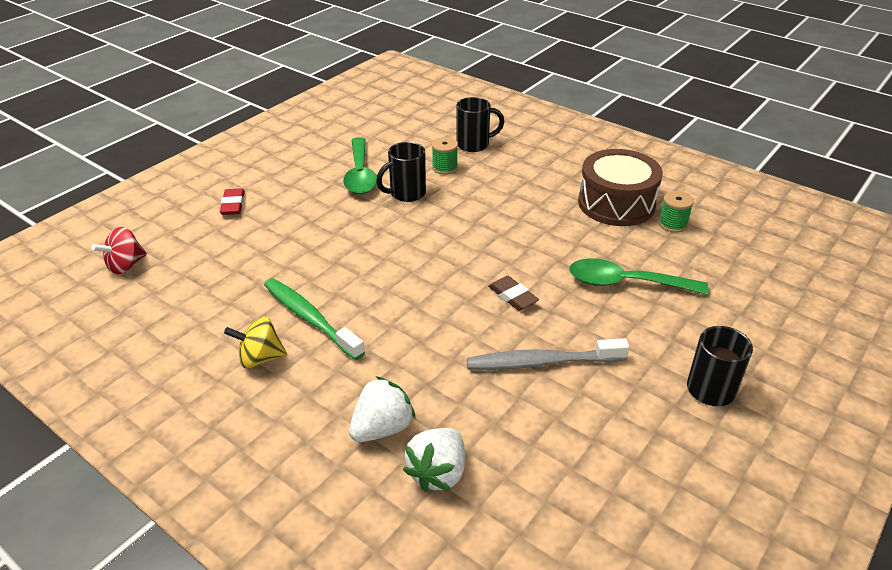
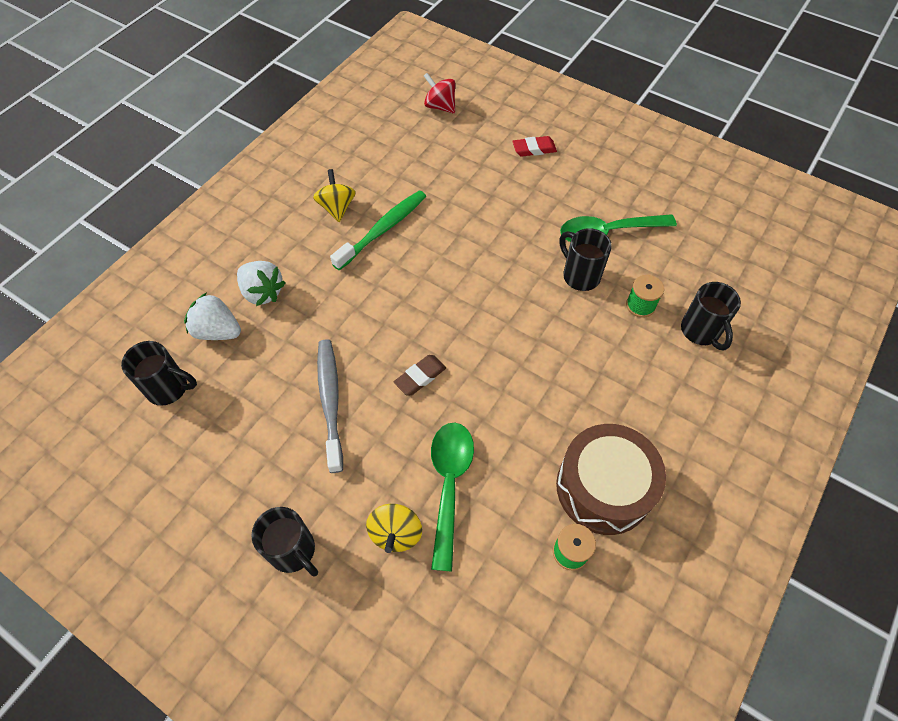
camera: 85 degrees right, 20 degrees up
(524, 521) = (169, 388): none -> black mug
(678, 317) = (395, 533): none -> yellow spinning top

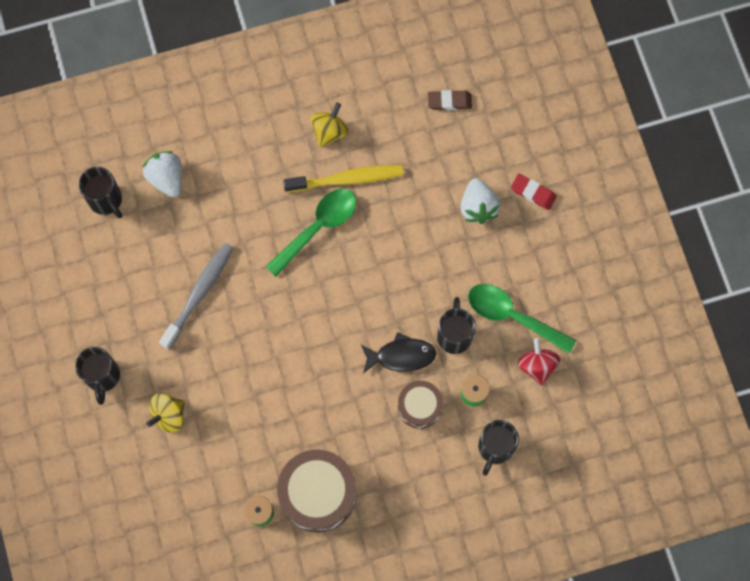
camera: 40 degrees right, 15 degrees up
(262, 292) = (219, 169): white strawberry -> white strawberry (478, 207)
(383, 230) = (346, 179): green toothbrush -> yellow toothbrush
(420, 377) = (271, 323): brown eraser -> brown eraser (449, 101)
(440, 106) = (497, 87): red spinning top -> red spinning top (537, 365)
(449, 484) = (226, 412): green spoon -> green spoon (318, 228)
(556, 320) = (401, 356): none -> black fish
(610, 347) = (419, 406): none -> brown drum

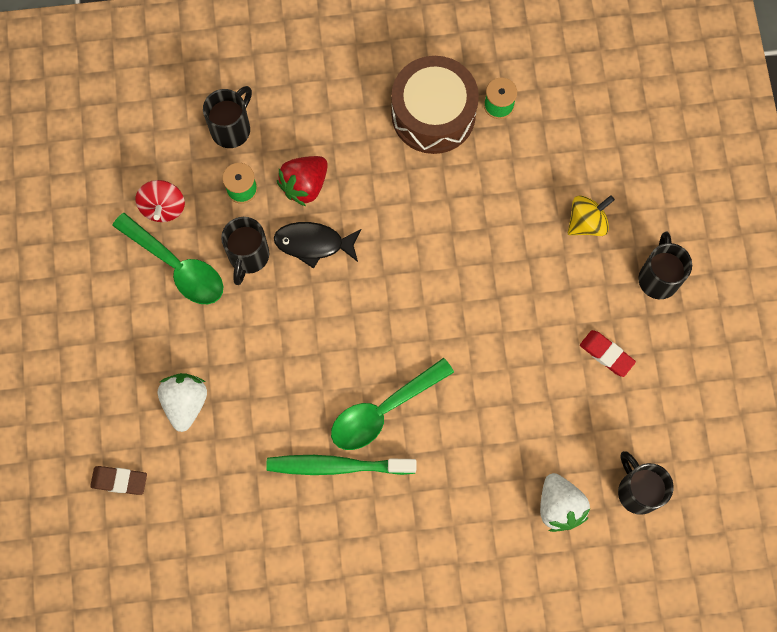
camera: 170 degrees left, 0 degrees up
(199, 294) = (536, 354): grey toothbrush -> none
(329, 131) = (347, 533): yellow spinning top -> none
(346, 179) = (337, 466): yellow toothbrush -> green toothbrush
(419, 406) = (304, 185): brown drum -> red strawberry
(449, 101) = (188, 547): brown eraser -> brown eraser (119, 481)
(533, 193) = (115, 409): red eraser -> red eraser (606, 354)

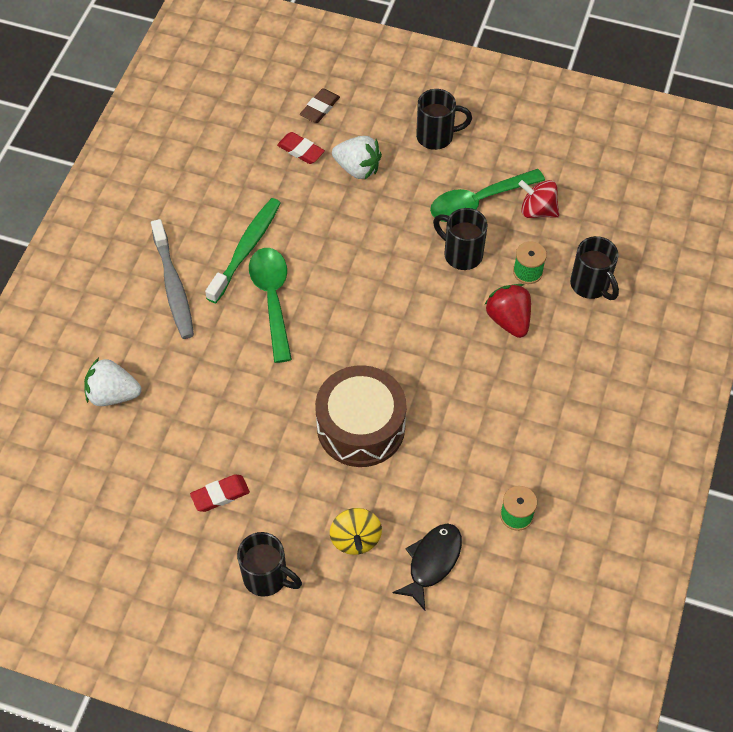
camera: 115 degrees right, 15 degrees down
(187, 473) = (301, 150): none -> red eraser
(313, 243) = (449, 305): black fish -> black fish (432, 562)
(414, 515) = (173, 286): none -> grey toothbrush
(433, 114) = (532, 453): brown drum -> brown drum (361, 427)
(637, 491) = (87, 462): black mug -> black mug (436, 136)

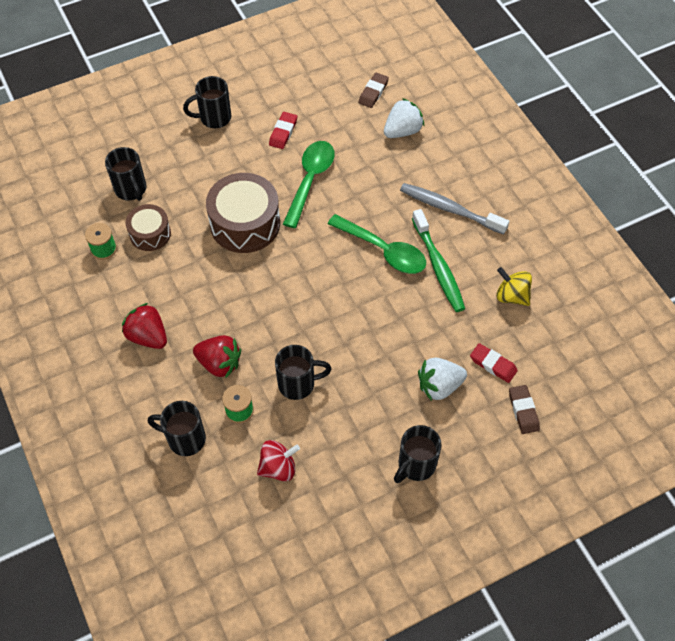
camera: 135 degrees right, 0 degrees up
(83, 461) = (373, 92): none -> brown eraser
(301, 150) = (493, 364): red eraser -> red eraser turned 45 degrees clockwise
(355, 539) = (186, 168): yellow spinning top -> yellow spinning top (511, 296)
(432, 562) = (131, 190): black fish -> black mug
(458, 493) = (150, 234): none -> brown drum
(478, 202) = (328, 436): green spoon -> green spoon (310, 180)
(548, 392) = (148, 336): none -> red strawberry

